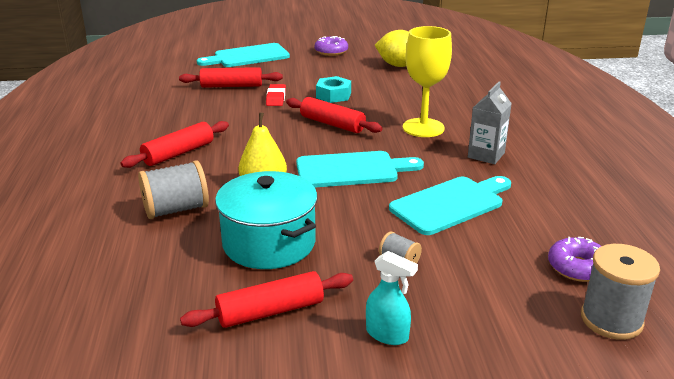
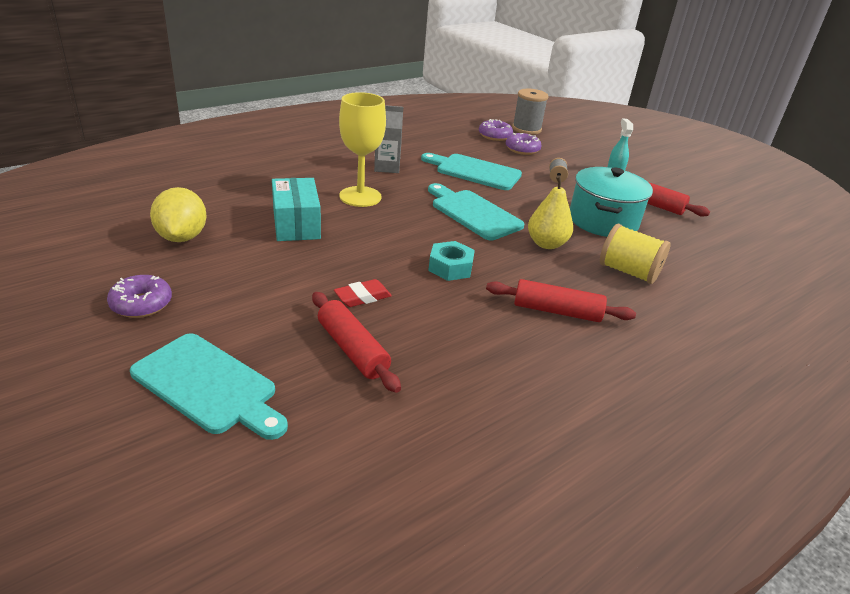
camera: 125 degrees left, 5 degrees up
(176, 209) = (628, 272): grey spool -> yellow spool
(332, 124) = (397, 242): red rolling pin -> none
(333, 95) = (320, 259): turquoise nut -> turquoise nut (450, 267)
(390, 97) = (296, 224): none -> turquoise box
(513, 273) = (522, 149): none -> purple donut

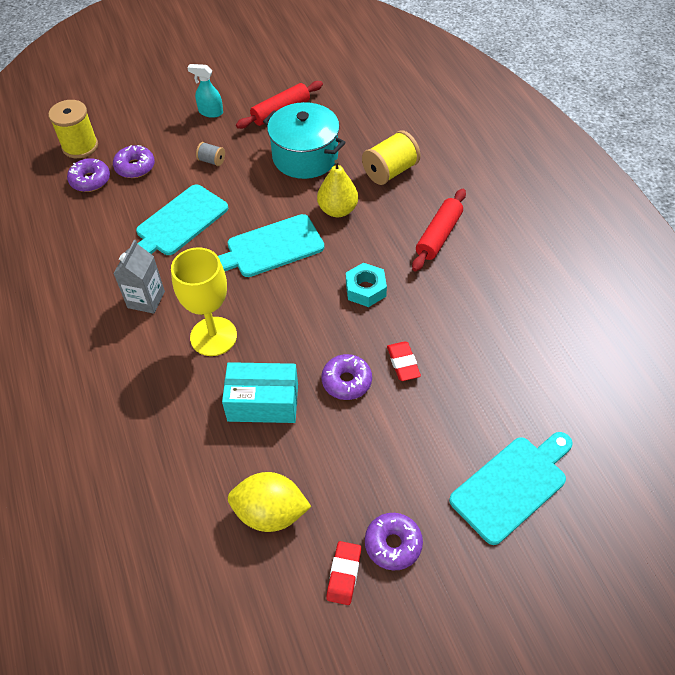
camera: 70 degrees left, 20 degrees up
(114, 278) = (344, 574): none -> red eraser
(330, 264) = (346, 381): none -> purple donut
(352, 349) = (475, 381): red rolling pin -> none
(526, 129) = (80, 146): grey spool -> yellow spool

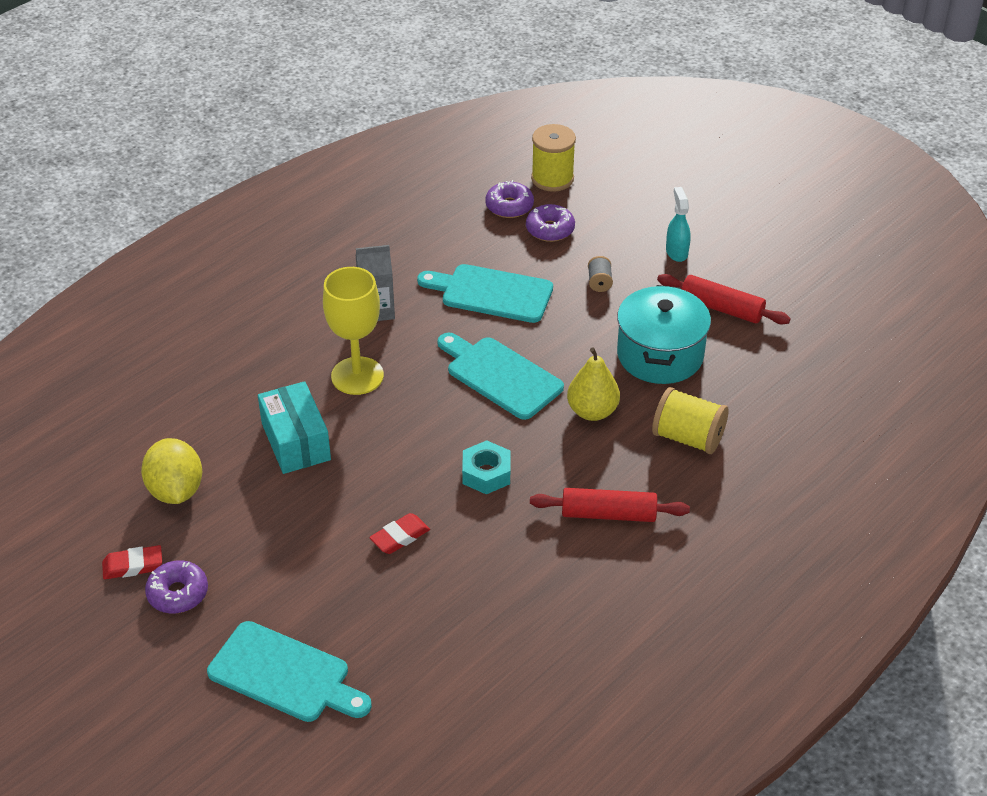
camera: 65 degrees right, 10 degrees down
(346, 381) = (353, 497): purple donut -> none

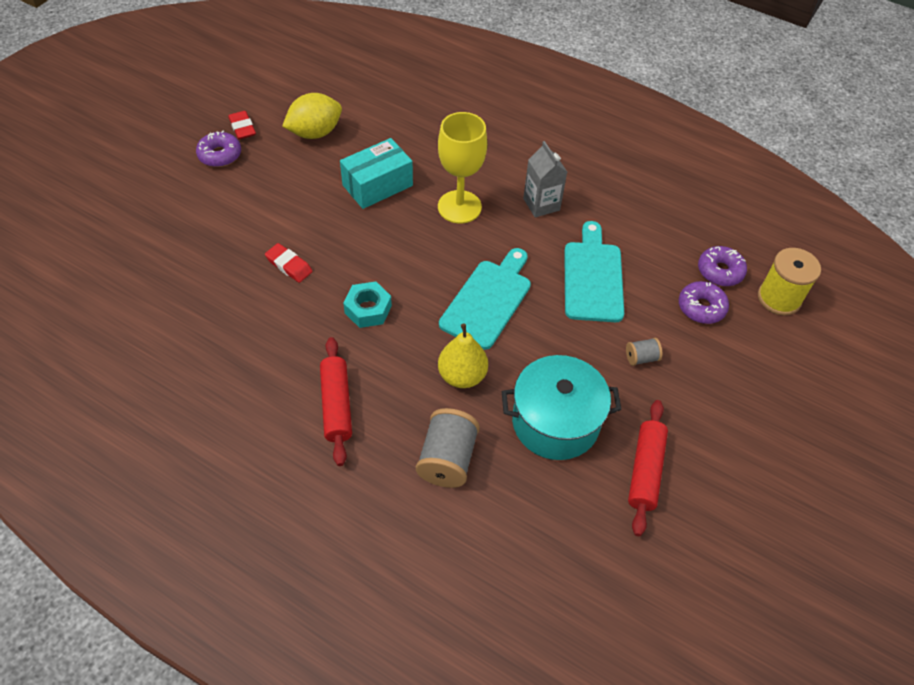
camera: 75 degrees right, 10 degrees up
(285, 674) = (150, 225): turquoise cutting board -> none
(676, 252) = (716, 419): turquoise spray bottle -> none
(688, 437) = (447, 459): yellow spool -> grey spool

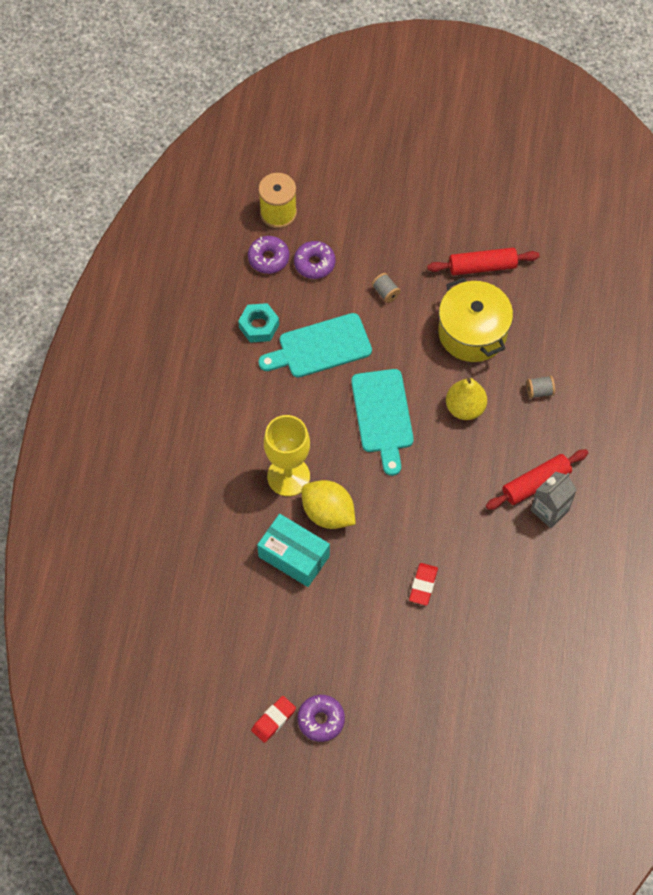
camera: 110 degrees left, 10 degrees up
(315, 133) = (249, 646): yellow lemon -> yellow lemon (328, 513)
(368, 309) = (437, 501): turquoise nut -> turquoise nut (259, 326)
(447, 459) = (539, 391): grey spool -> grey spool, size x0.51
(488, 300) = (383, 416): turquoise cutting board -> turquoise cutting board turned 105 degrees counterclockwise
(541, 204) = (253, 411): grey carton -> grey carton (549, 510)
(555, 422) = (472, 332): turquoise pot -> yellow pot

